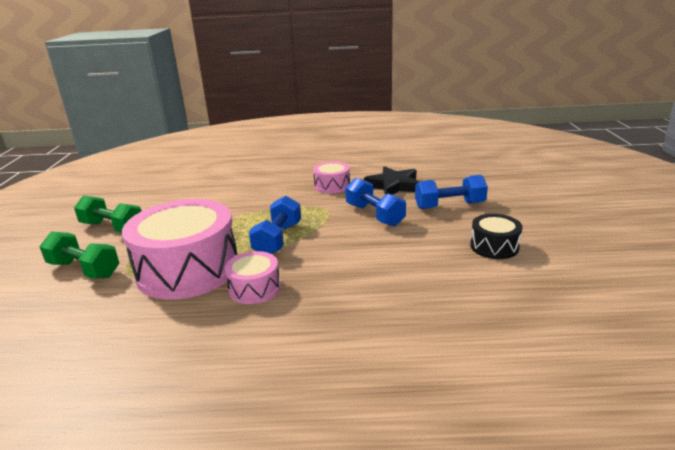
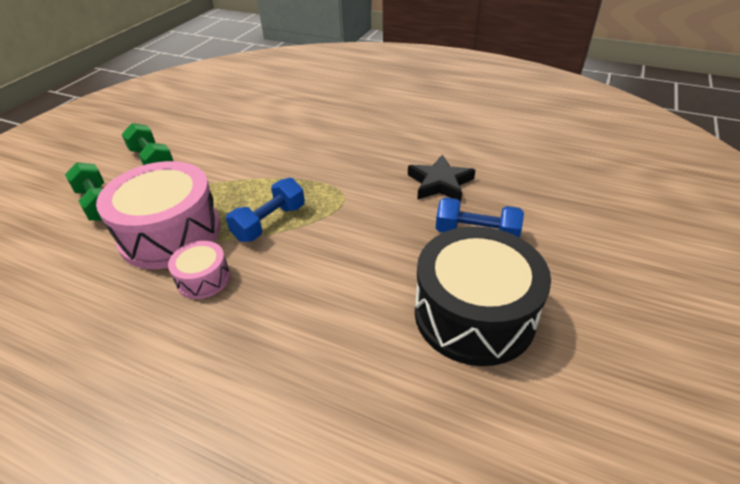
camera: 25 degrees right, 15 degrees up
(332, 186) = (376, 164): pink drum -> none
(374, 215) = (385, 220): blue dumbbell -> none
(494, 246) = (474, 314): black drum -> black drum, size x2.09

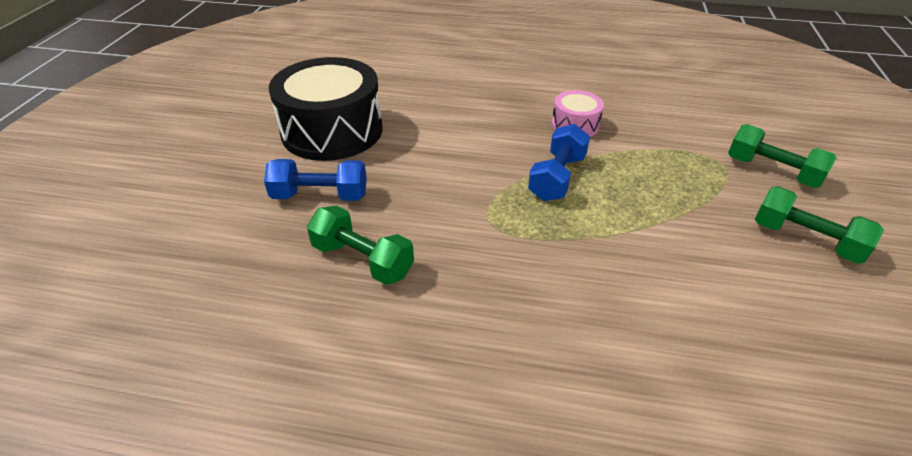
camera: 165 degrees right, 0 degrees up
(170, 233) = (650, 154): pink drum -> none
(440, 183) = (362, 260): black star -> green dumbbell

